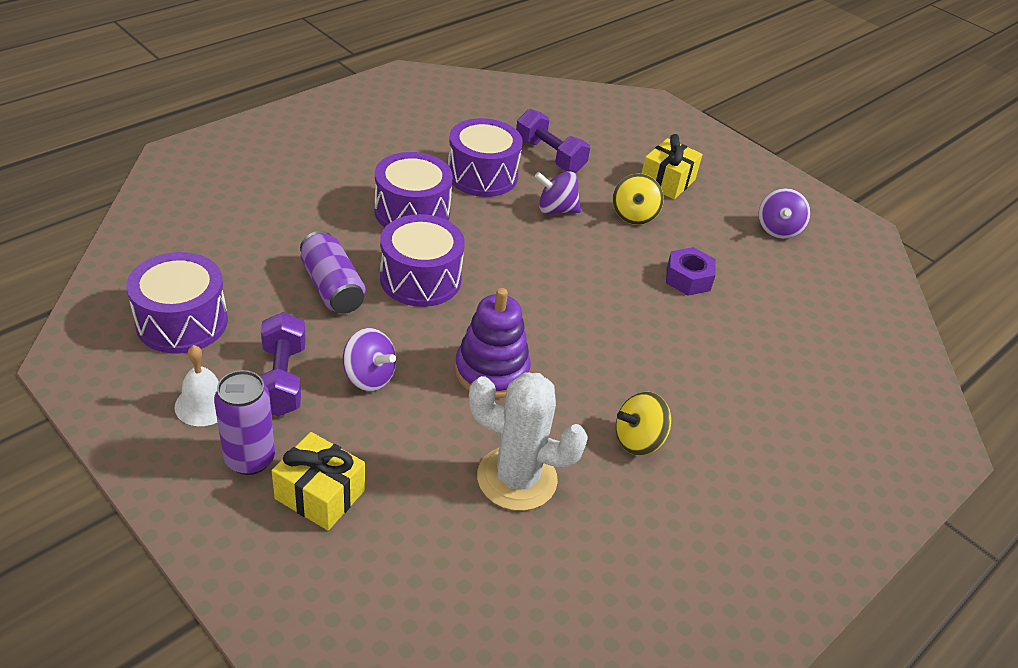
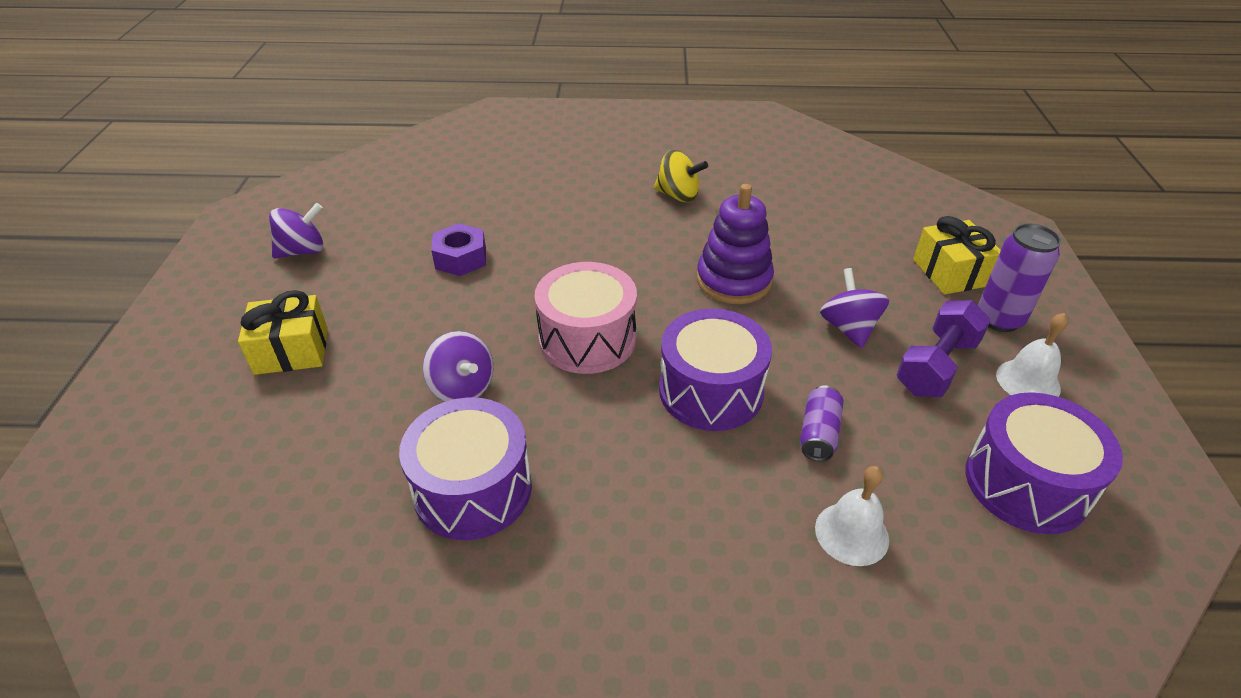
camera: 130 degrees left, 0 degrees up
(276, 245) = (851, 533): none -> white bell
(332, 287) = (818, 433): purple can -> purple can, size x0.64
(412, 212) = (629, 483): purple drum -> none
(517, 478) = (791, 217): white cactus -> none
(531, 270) = (587, 339): none -> pink drum
(550, 155) = (345, 468): purple dumbbell -> none
(634, 215) = (397, 335): yellow spinning top -> none

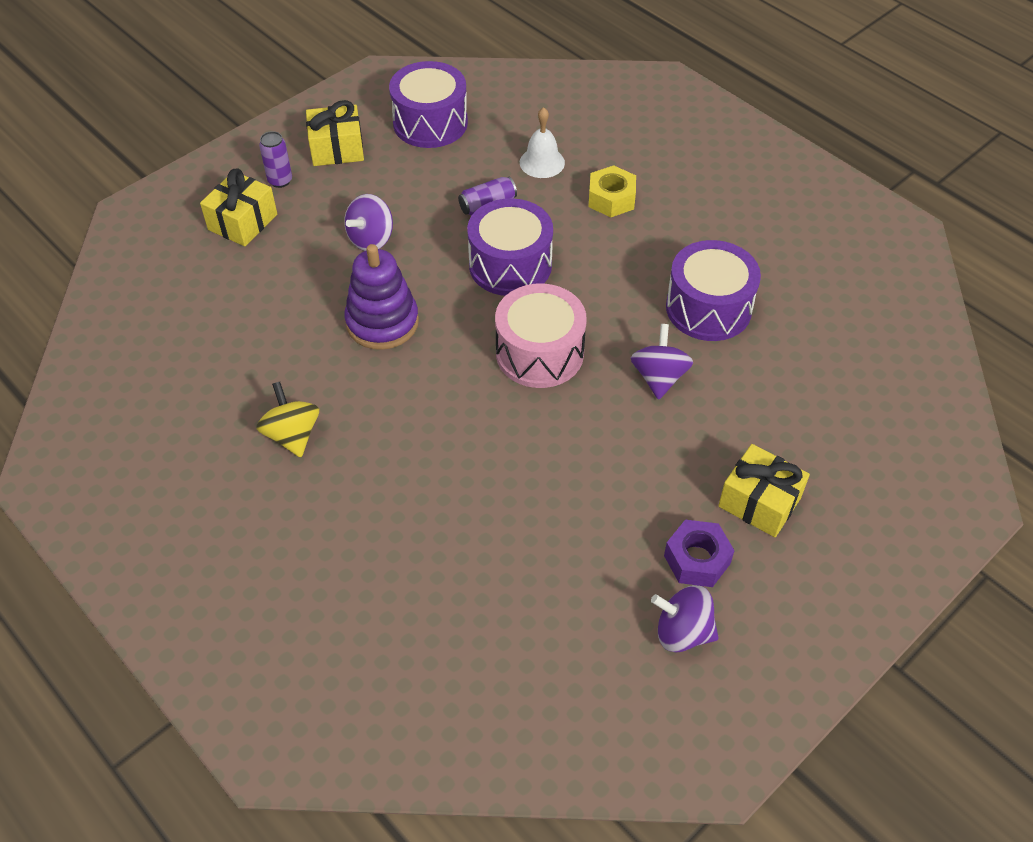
camera: 135 degrees left, 10 degrees up
(461, 258) = (551, 505): purple nut -> purple nut (697, 559)
(718, 547) = (611, 199): none -> yellow nut
(936, 366) = (366, 187): purple dumbbell -> none
(999, 319) = (280, 181): purple can -> purple can, size x0.64
(1028, 381) = (337, 149): white bell -> yellow gift

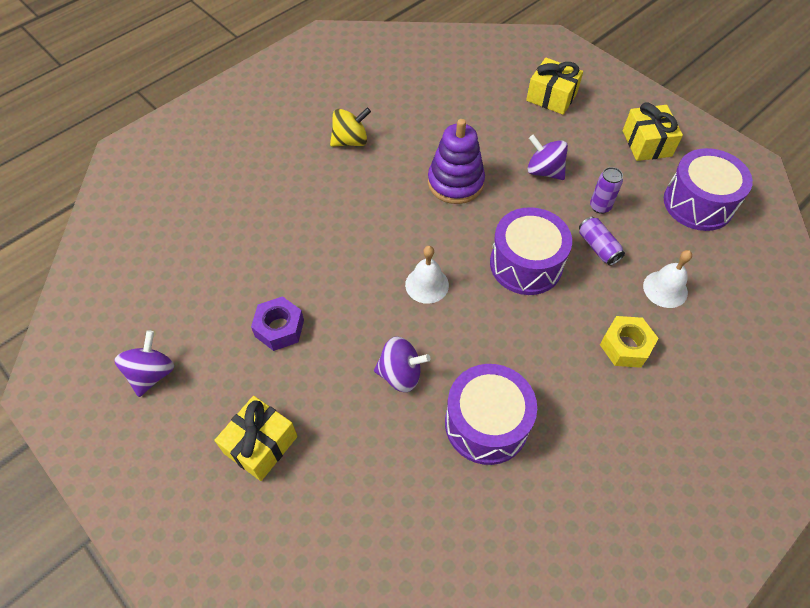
camera: 90 degrees right, 5 degrees up
(280, 181) = (601, 113): purple can -> purple can (600, 206)
(539, 353) = (427, 284): pink drum -> white bell
(697, 559) = (212, 389): purple nut -> purple nut (279, 328)

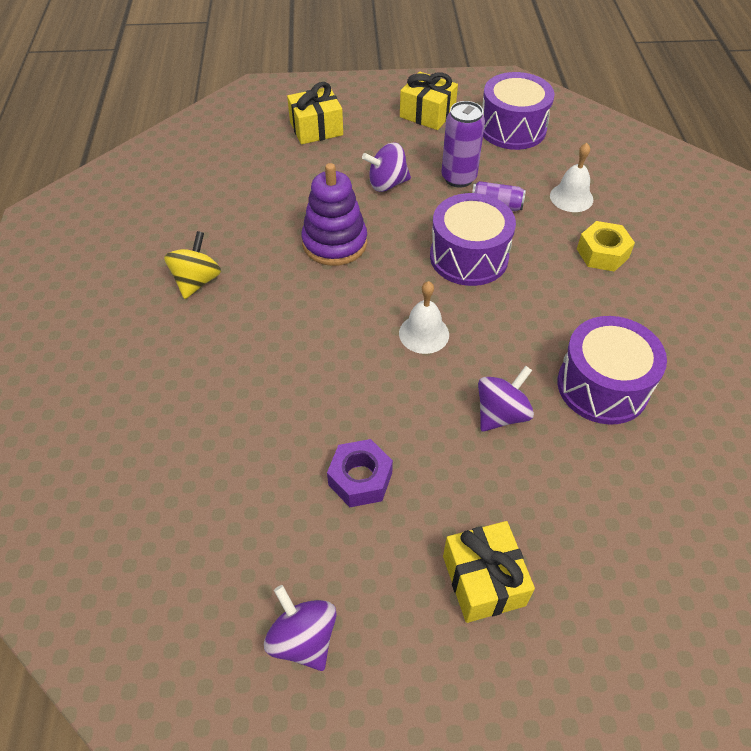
camera: 50 degrees left, 5 degrees down
(600, 206) = (458, 178): purple can -> purple can, size x1.56

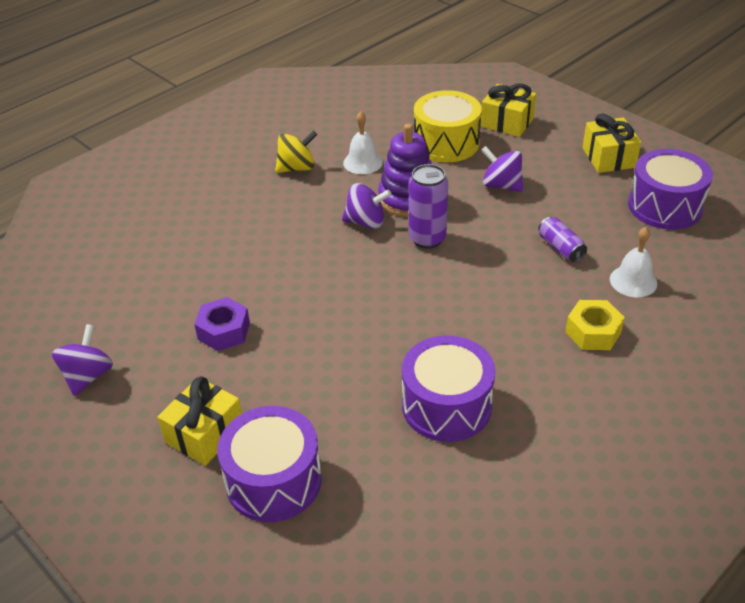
camera: 50 degrees right, 10 degrees down
(294, 175) = (446, 143): none -> yellow drum
(424, 333) = (380, 287): white bell -> white bell (363, 162)
(458, 178) = (561, 213): purple can -> purple can (427, 239)
(469, 257) = (484, 265): purple drum -> purple drum (273, 480)
(501, 414) = (353, 366): purple spinning top -> purple spinning top (366, 222)

